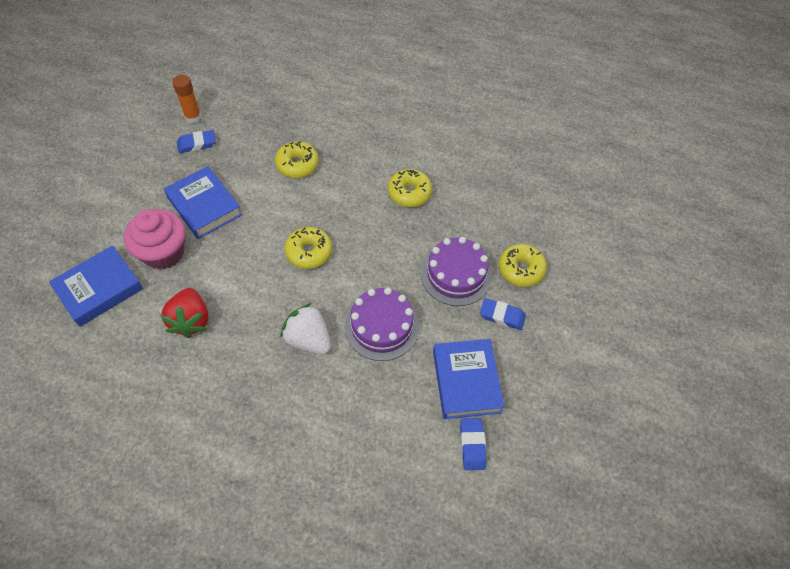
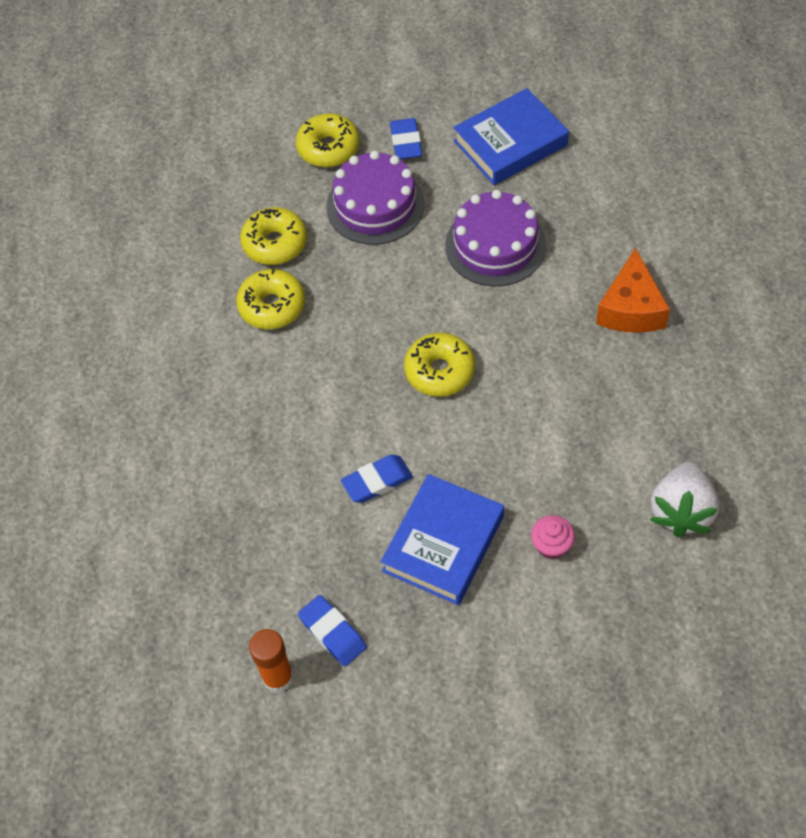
camera: 110 degrees left, 0 degrees up
(99, 289) = (659, 587): blue book -> none
(163, 252) = (551, 545): pink cupcake -> pink cupcake, size x0.46
(191, 320) = (625, 445): red strawberry -> none
(280, 379) = (631, 308): none -> orange cheese
(297, 165) = (297, 466): yellow donut -> yellow donut (275, 243)
(308, 339) = (562, 307): white strawberry -> white strawberry (681, 511)
(472, 445) = (578, 112): blue eraser -> blue eraser (377, 481)

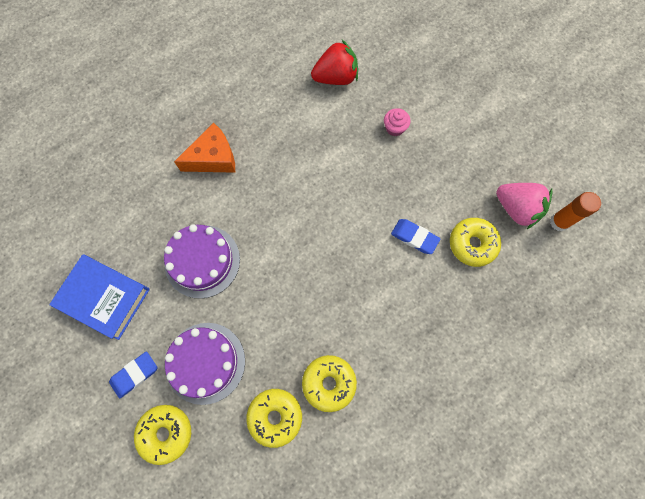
camera: 125 degrees left, 15 degrees up
(332, 633) = (516, 209): blue eraser -> pink strawberry
(439, 371) = (319, 243): yellow donut -> yellow donut (472, 244)
(443, 544) = (429, 181): blue book -> none
(681, 511) = (336, 77): white strawberry -> red strawberry

